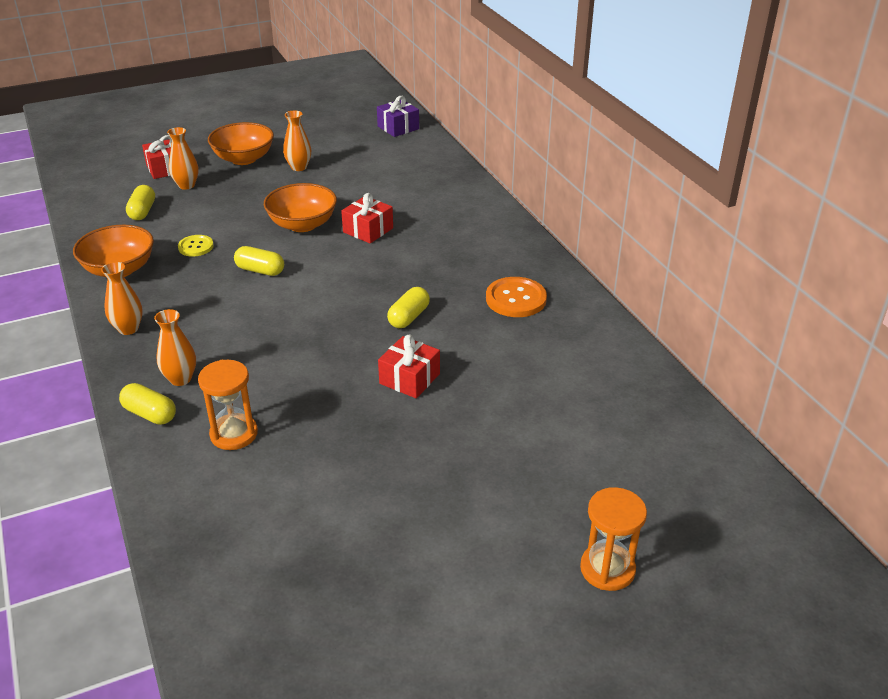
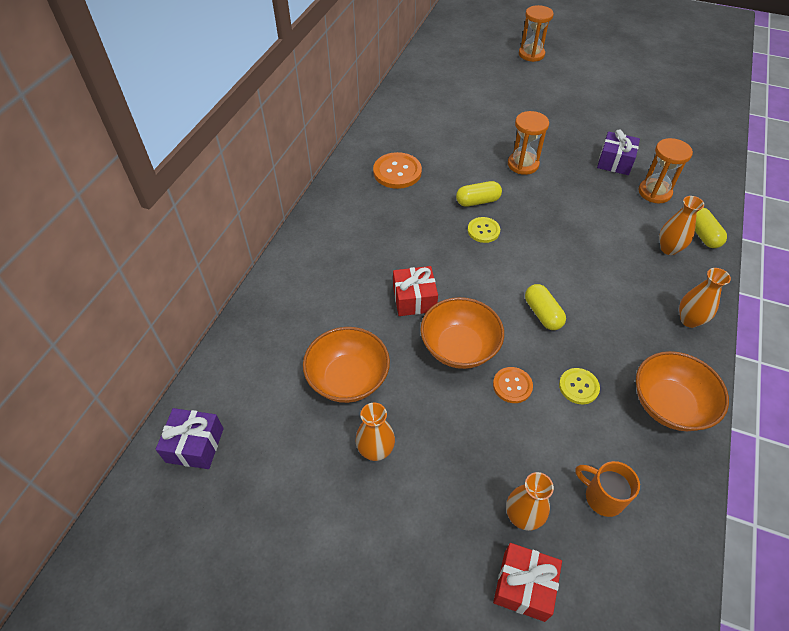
camera: 135 degrees left, 15 degrees up
(142, 211) = (602, 497): yellow capsule -> orange mug
(243, 159) = (416, 526): orange bowl -> orange bowl (348, 378)
(244, 226) = (512, 385): none -> orange button
(310, 446) = (615, 162): none -> purple gift
(373, 298) = (483, 231): none -> yellow button
(409, 378) = (523, 164): red gift -> orange hourglass

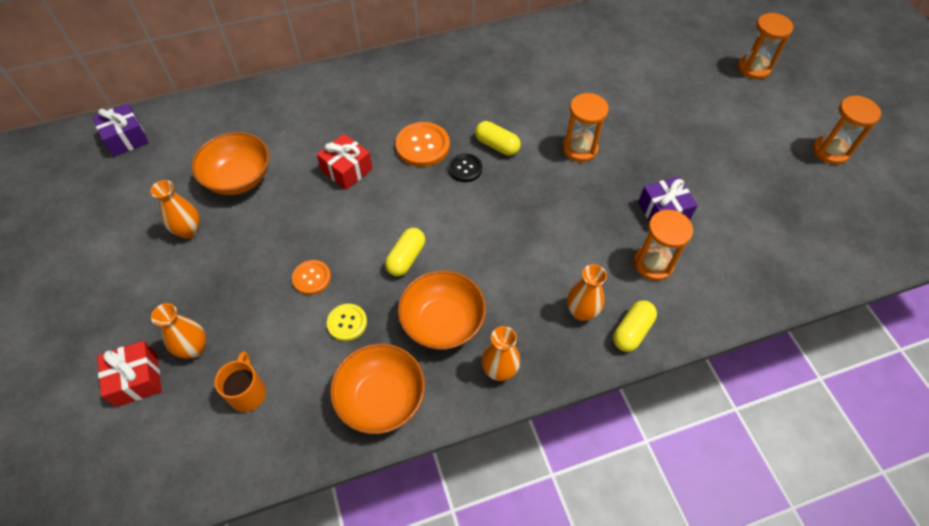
camera: 50 degrees right, 5 degrees up
(397, 172) = (477, 78): orange button -> orange button (422, 146)
(459, 347) = (322, 224): orange bowl -> orange bowl (442, 323)
(483, 231) = (465, 168): yellow button -> black button
(628, 71) = (830, 151): none -> orange hourglass

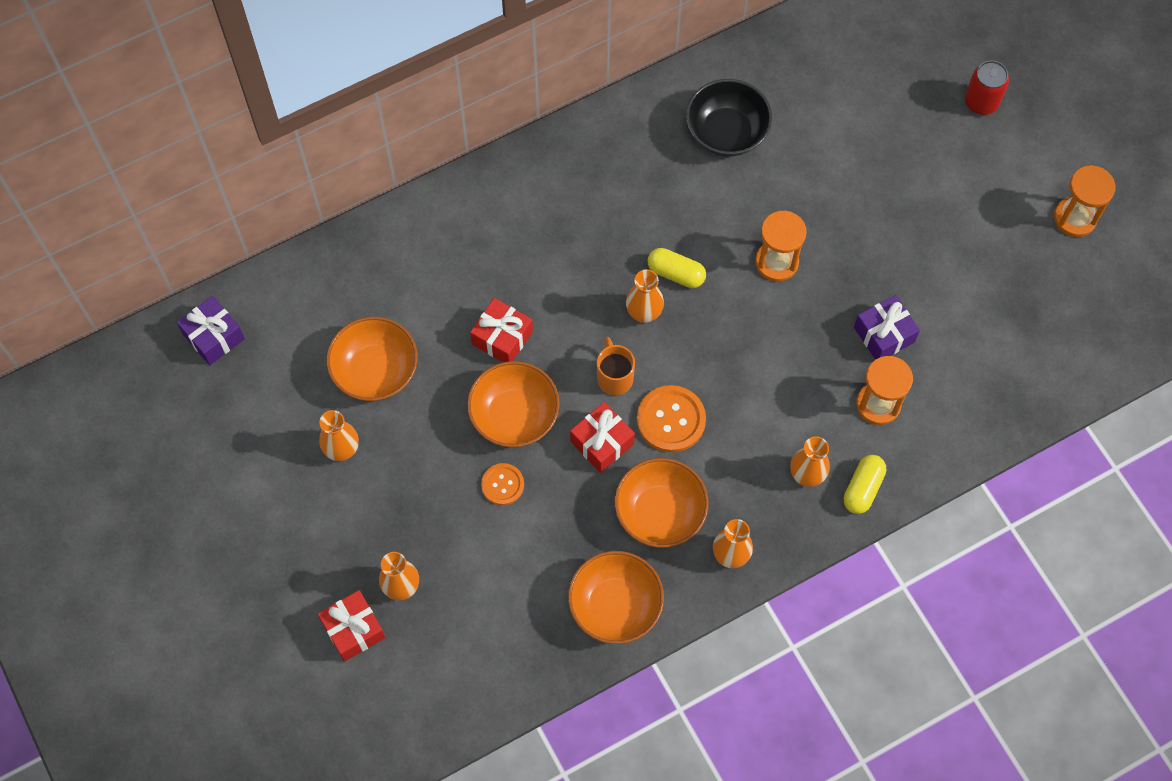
camera: 10 degrees left, 10 degrees up
(248, 393) = (476, 623): orange mug -> orange mug (614, 377)
(338, 226) = (514, 416): none -> orange bowl
(347, 323) = (557, 530): yellow button -> none
(406, 258) = (602, 443): yellow capsule -> red gift
(422, 146) = (585, 288): orange button -> orange button (671, 420)
(465, 168) = (644, 313): black button -> orange vase
(554, 62) = (726, 132): none -> black bowl
(753, 68) = (981, 102): orange hourglass -> red can

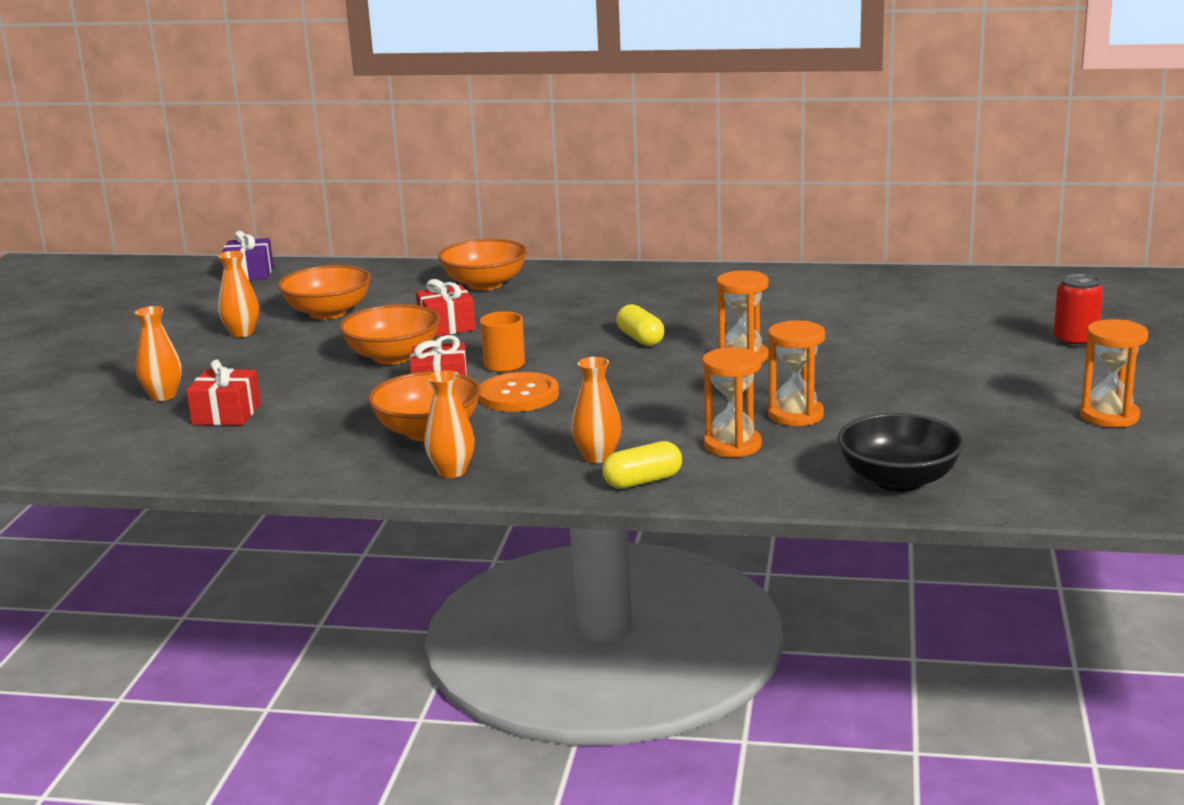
camera: 40 degrees right, 45 degrees down
(353, 630) = (92, 401): red gift -> red gift (226, 414)
(502, 485) = (326, 380): orange button -> none
(615, 606) = (304, 460): orange bowl -> orange bowl (485, 284)
(644, 313) = (581, 347): orange vase -> none
(726, 132) = (790, 298): black bowl -> black bowl (898, 480)
(884, 335) = (795, 415): purple gift -> orange hourglass

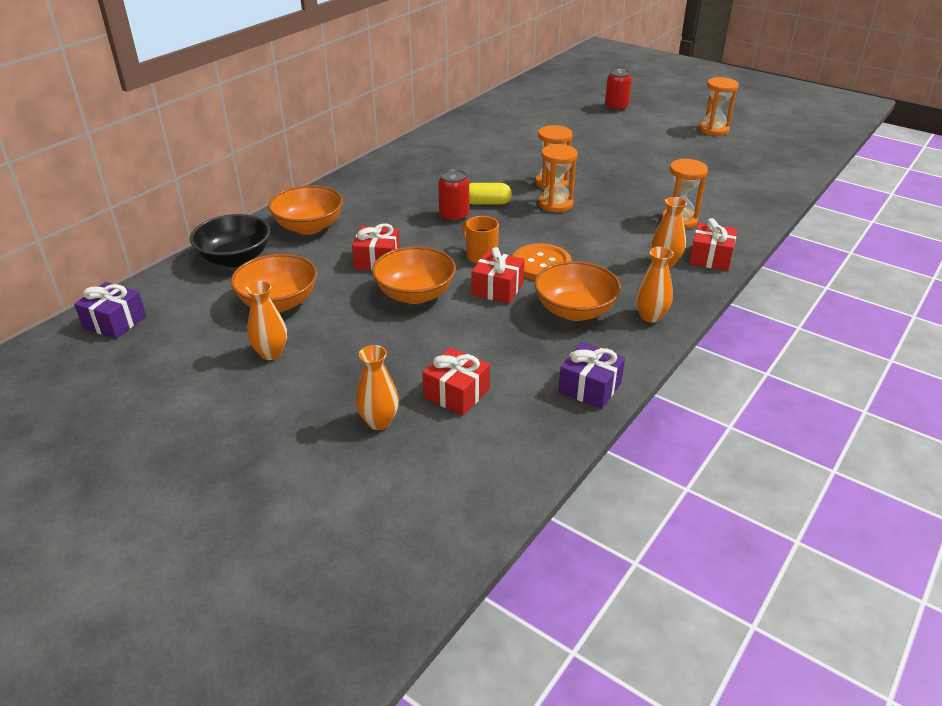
camera: 65 degrees left, 15 degrees up
(277, 468) = (590, 387): none -> purple gift
(586, 332) = (454, 216): none -> red can
(643, 481) = (710, 258): yellow capsule -> red gift
(795, 415) = (651, 193): orange hourglass -> orange hourglass (555, 204)
(898, 480) = (755, 193): black bowl -> black bowl (235, 258)

